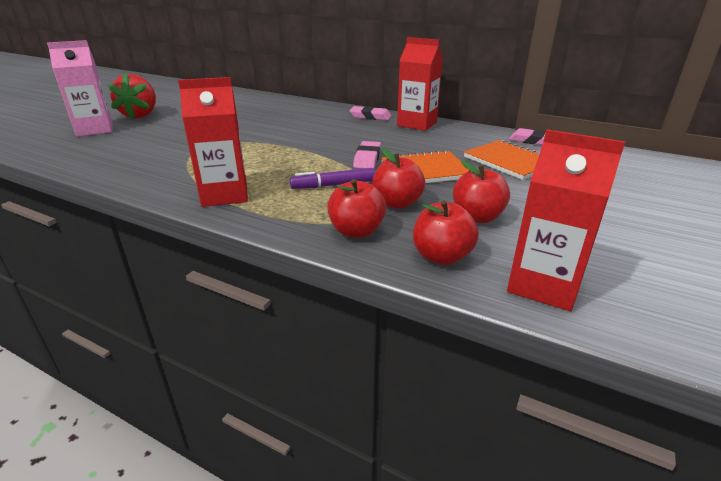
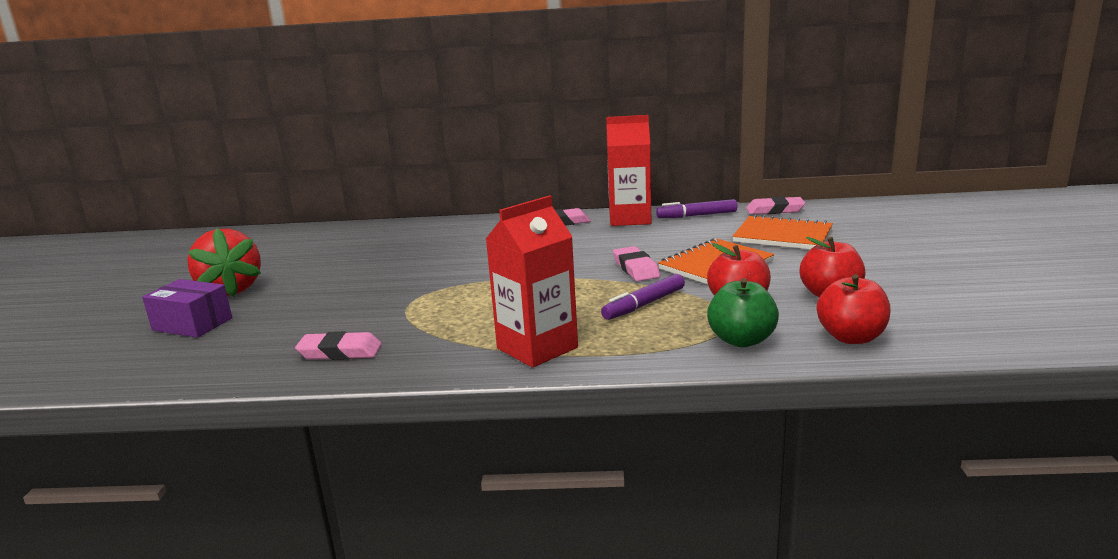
camera: 25 degrees left, 10 degrees down
(95, 129) = (192, 324): pink carton -> purple box
(128, 165) = (340, 352): none -> pink eraser
(356, 231) = (741, 340): red apple -> green apple
(467, 132) = (696, 215): none -> purple marker
(544, 285) = (961, 333): red carton -> none

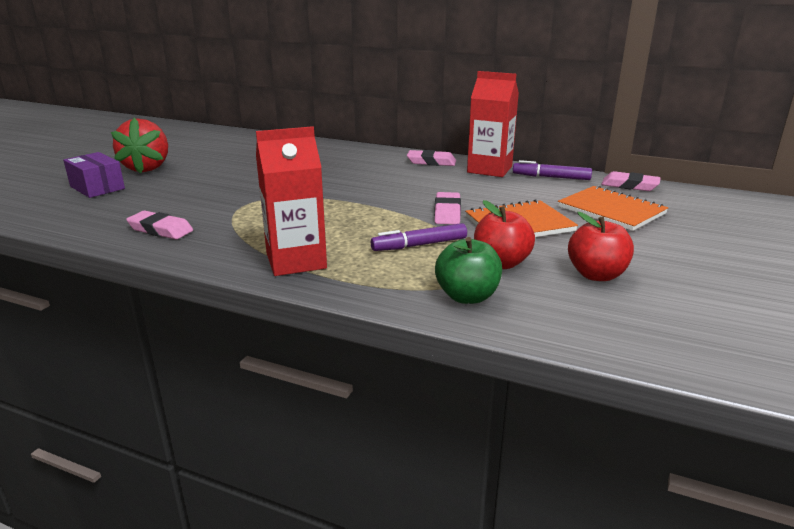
camera: 20 degrees right, 5 degrees up
(851, 337) = (572, 320): red apple -> none

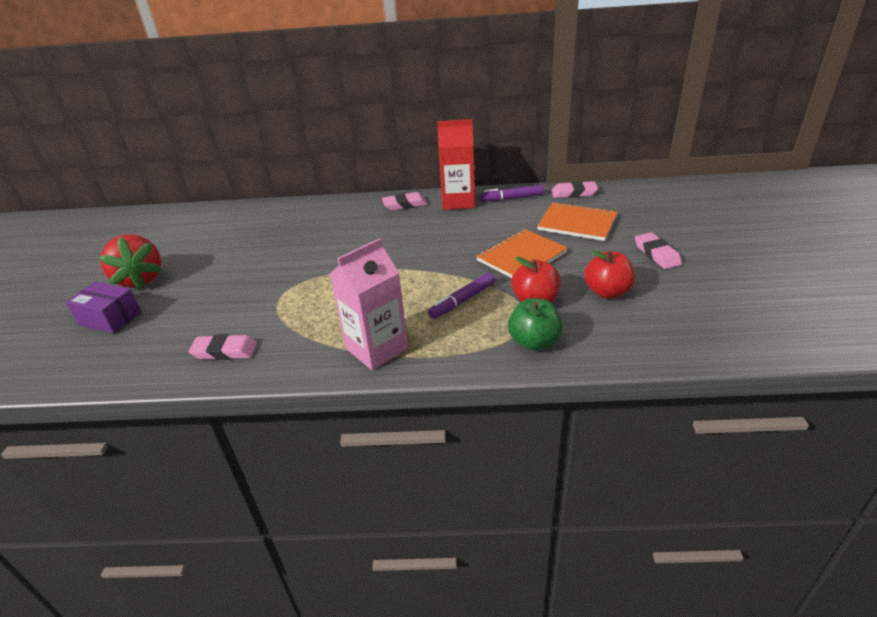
camera: 20 degrees left, 10 degrees up
(296, 261) = (377, 348): red carton -> pink carton
(447, 212) = (459, 259): pink eraser -> pink eraser (656, 254)

